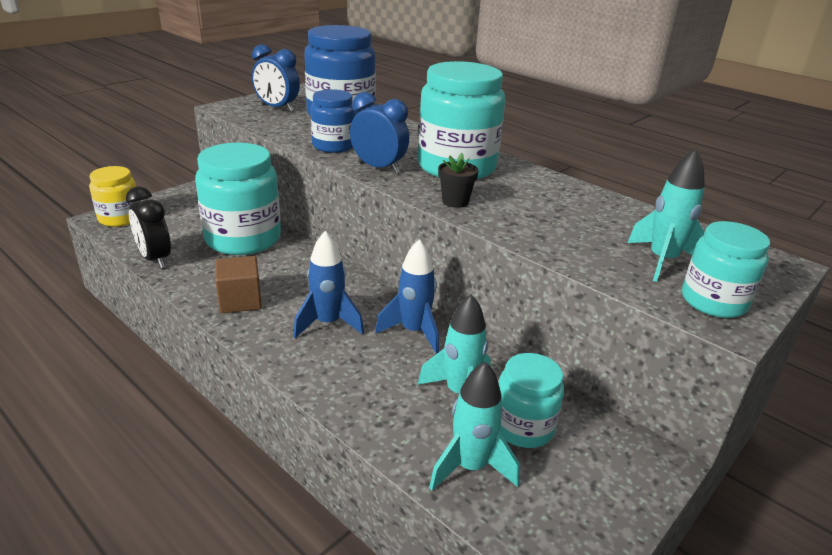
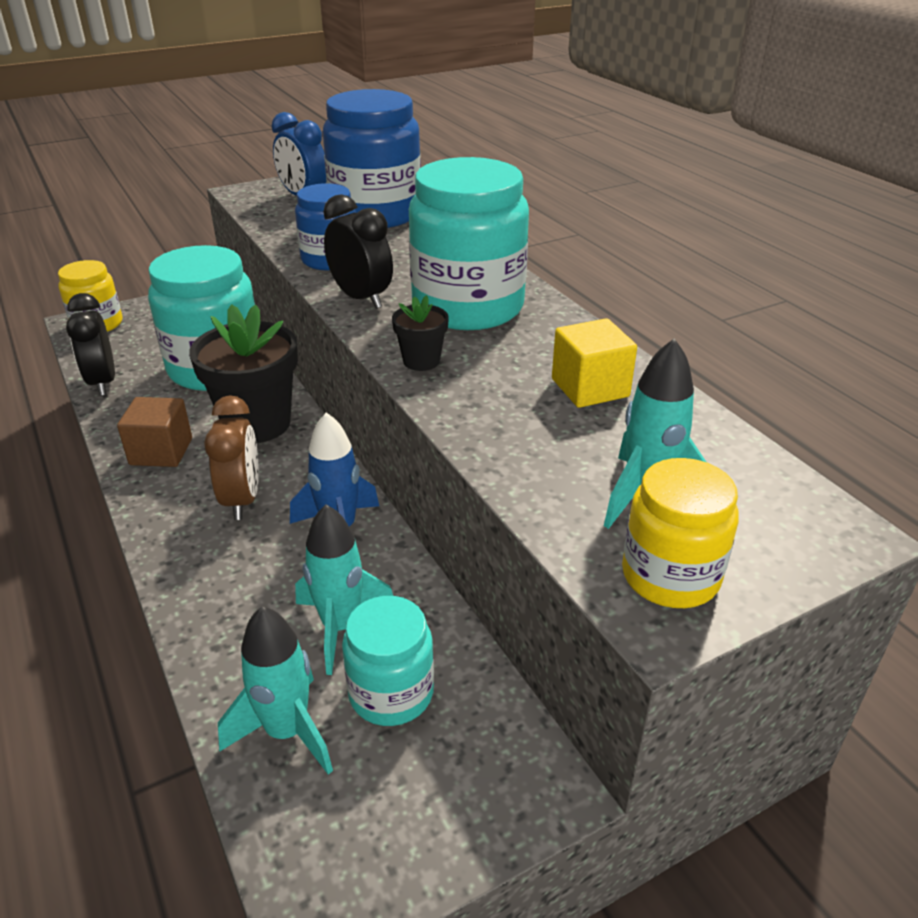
camera: 20 degrees right, 5 degrees up
(303, 272) = (257, 424): none -> black flower pot
(328, 323) = (242, 499): blue rocket -> brown clock
(378, 168) = (361, 298): blue clock -> black clock
(575, 206) = (590, 388): none -> yellow cube
(713, 301) = (670, 576): turquoise jar -> yellow jar

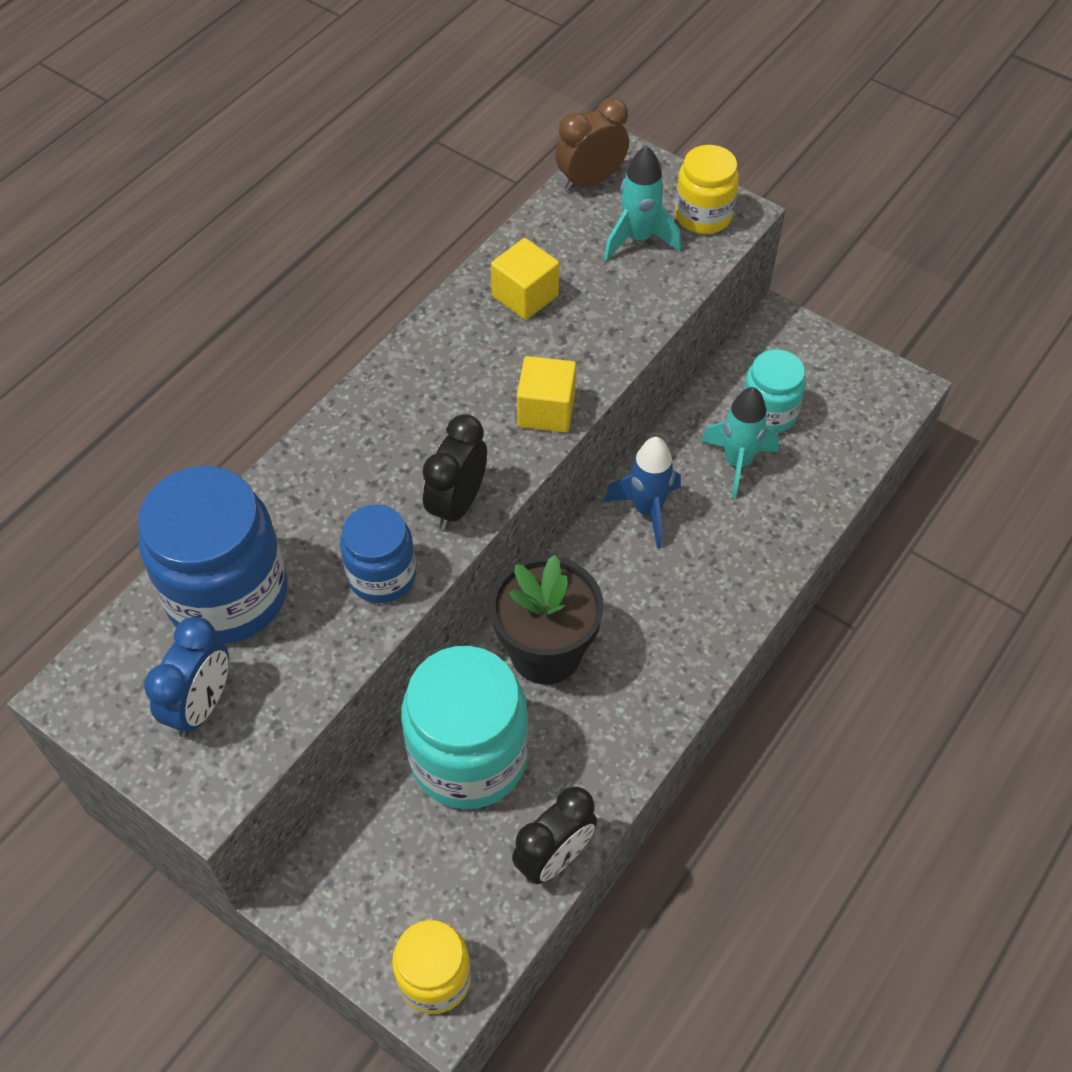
camera: 115 degrees left, 20 degrees up
(161, 452) = (632, 707): brown cube -> none
(242, 499) = (654, 598): brown clock -> brown clock (590, 180)
(287, 731) = (828, 450): turquoise rocket -> none
(421, 361) = (546, 410): black flower pot -> yellow cube
(468, 307) = (431, 415): turquoise jar -> none

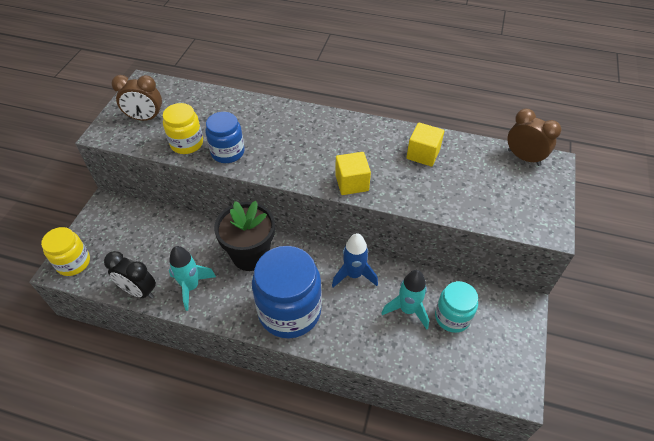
camera: 70 degrees right, 5 degrees down
(201, 705) = (145, 118): blue clock -> brown clock
(227, 594) = (202, 108): blue jar -> blue jar (289, 311)
(457, 504) = (278, 166): black clock -> none
(468, 757) = (185, 242): turquoise jar -> none
(638, 239) = (495, 189): turquoise rocket -> turquoise rocket (191, 287)
(703, 215) = (536, 214): yellow jar -> yellow jar (187, 143)

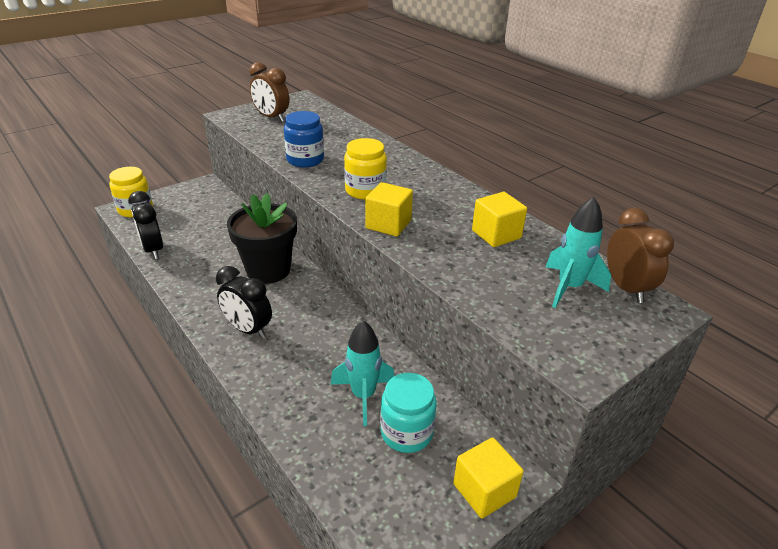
camera: 35 degrees right, 15 degrees down
(187, 143) = (280, 142): yellow jar -> yellow jar (365, 190)
(191, 287) = (193, 267): turquoise rocket -> turquoise rocket (569, 287)
(289, 311) = (248, 329): blue jar -> black clock
(354, 275) = (343, 334): blue rocket -> none
(518, 323) = (484, 490): none -> yellow cube

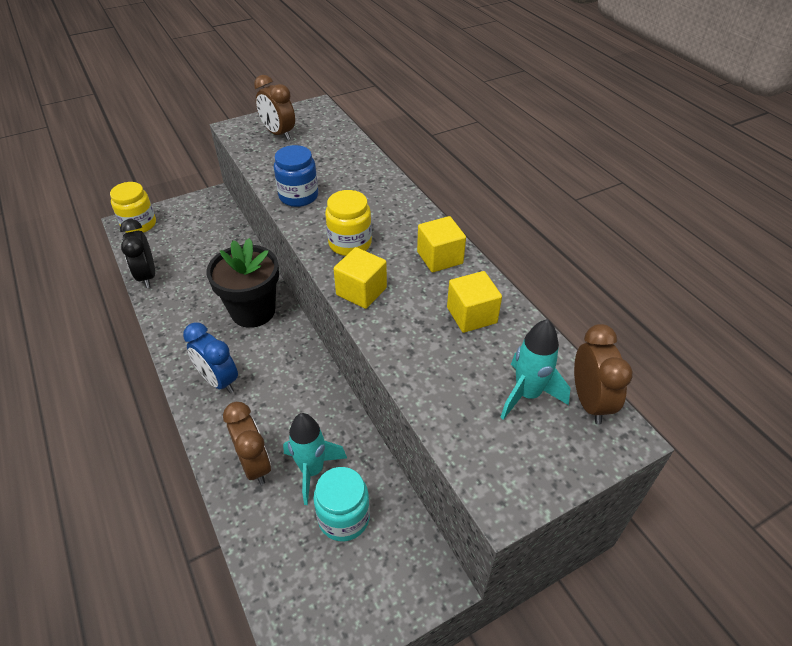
camera: 10 degrees right, 10 degrees up
(248, 329) = (219, 381): black clock -> blue clock
(303, 397) = (255, 465): none -> brown clock
(484, 490) = (402, 592): yellow cube -> yellow cube (440, 257)

